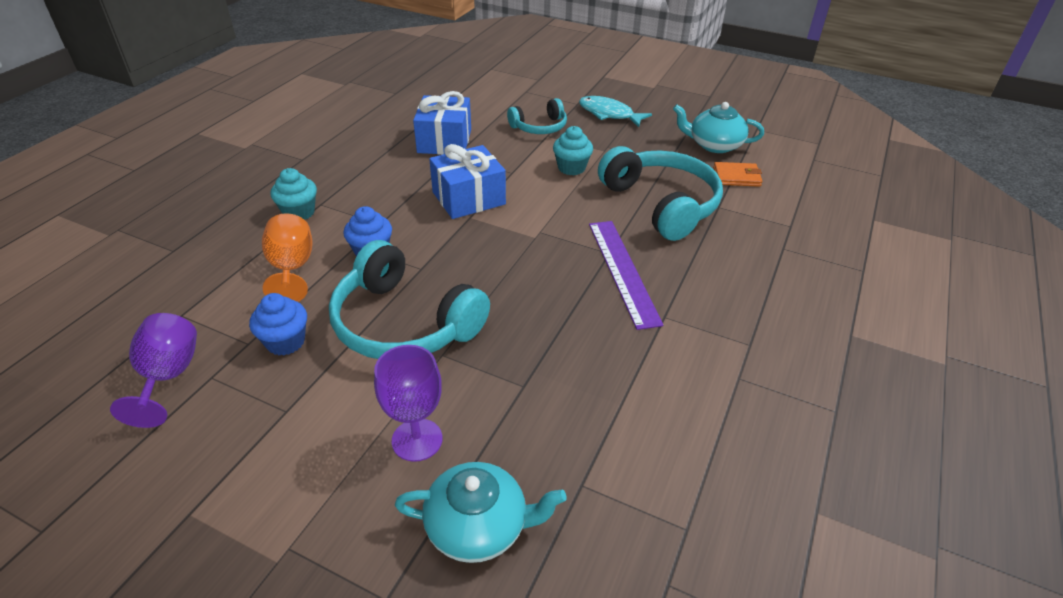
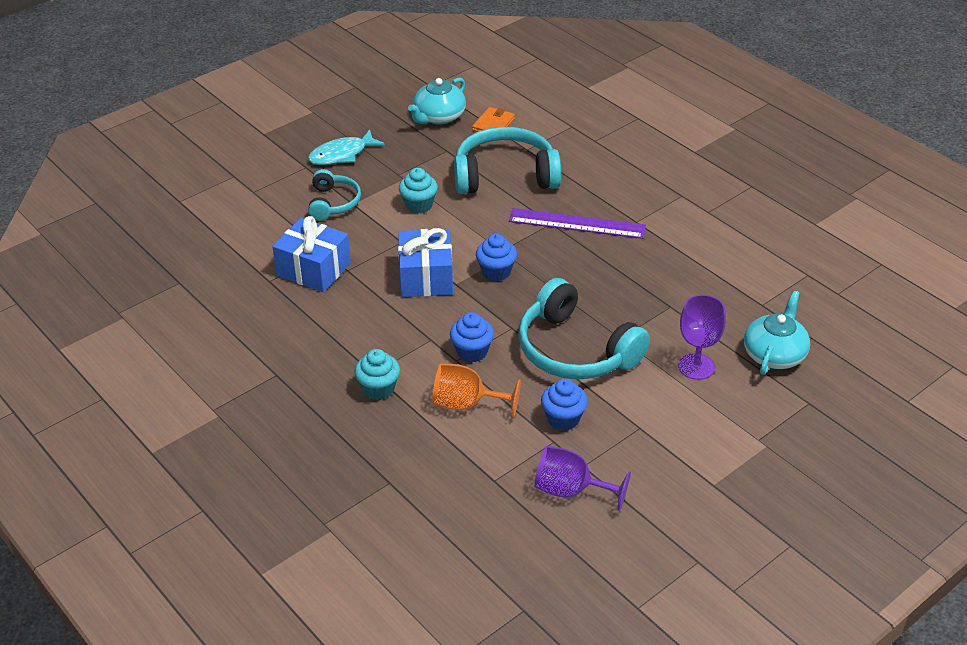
camera: 65 degrees left, 0 degrees up
(404, 323) = (575, 350): turquoise headphones -> turquoise headphones turned 75 degrees clockwise
(503, 237) = (496, 272): none -> blue cupcake

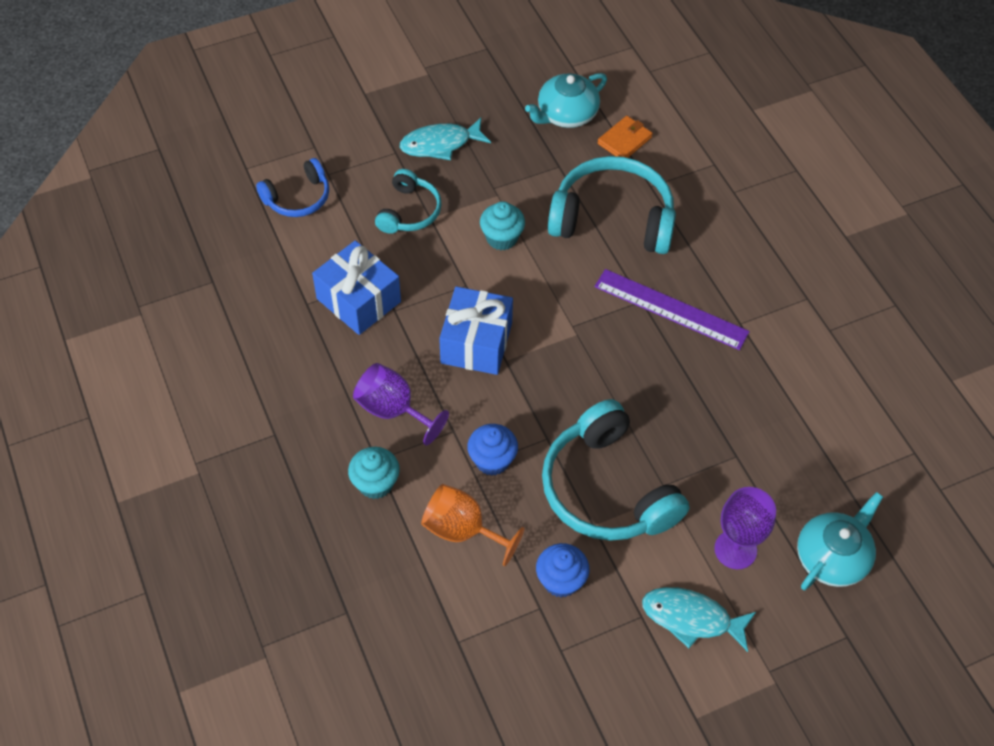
camera: 15 degrees right, 15 degrees up
(233, 212) = (298, 198): none -> blue headphones
(496, 272) = (556, 355): blue cupcake -> none
(571, 490) = (536, 680): purple goblet -> purple goblet (393, 410)
(680, 419) = (691, 618): none -> turquoise fish

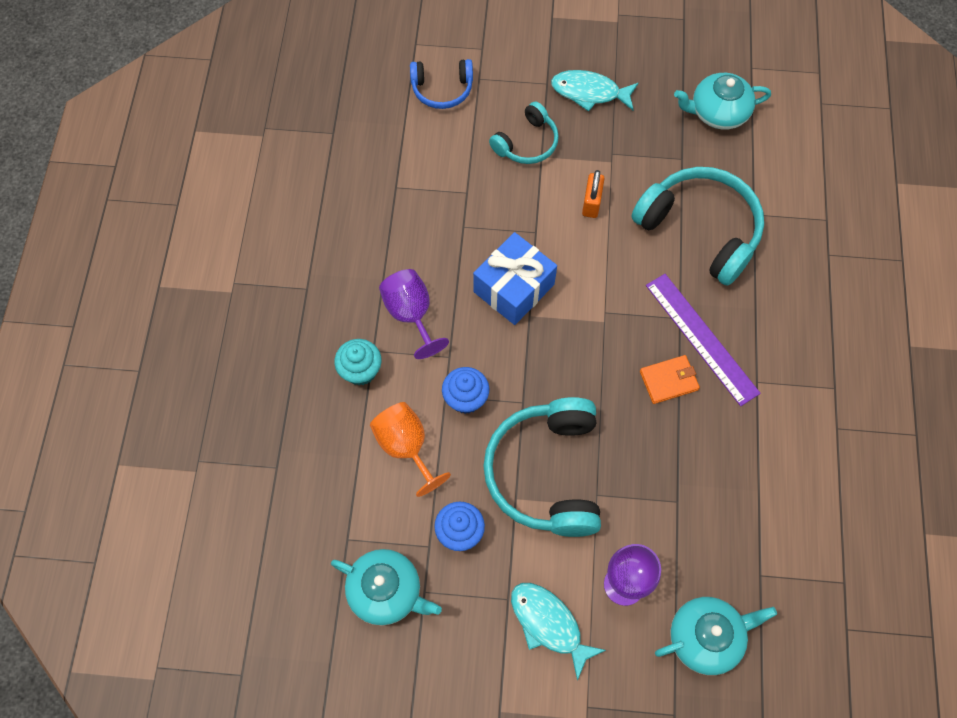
camera: 30 degrees right, 10 degrees up
(359, 300) = (439, 204): blue gift -> none
(502, 238) = (591, 203): turquoise cupcake -> orange padlock
(525, 669) = (386, 591): none -> turquoise teapot
(624, 140) = (756, 160): orange wallet -> orange wallet (668, 380)

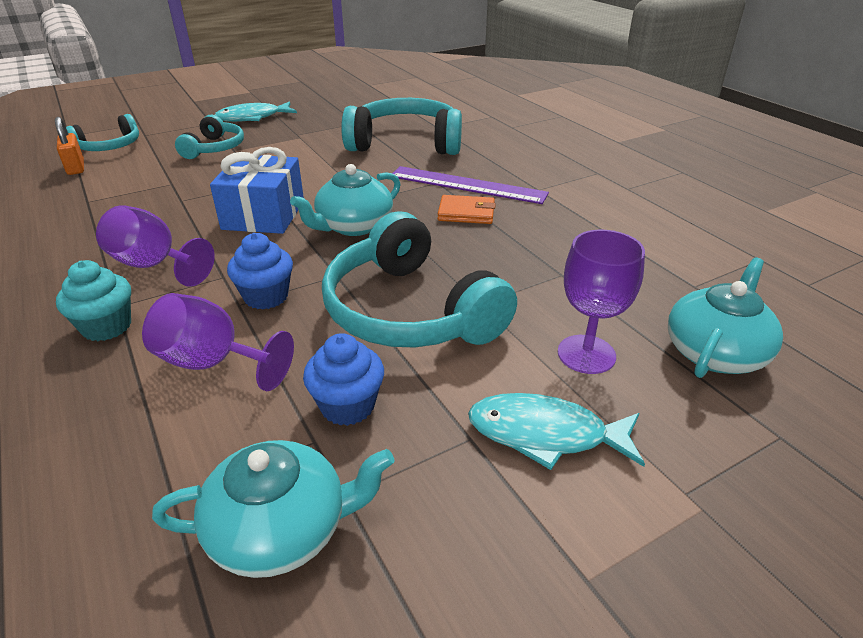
camera: 35 degrees left, 30 degrees down
(406, 447) = (213, 363): orange goblet -> purple goblet
(442, 89) = (109, 146): blue headphones -> turquoise headphones
(591, 203) = (300, 157): orange padlock -> orange padlock (76, 168)
(668, 380) = (466, 213): orange wallet -> orange wallet turned 60 degrees clockwise
(718, 112) = (363, 102): turquoise teapot -> turquoise teapot (353, 226)

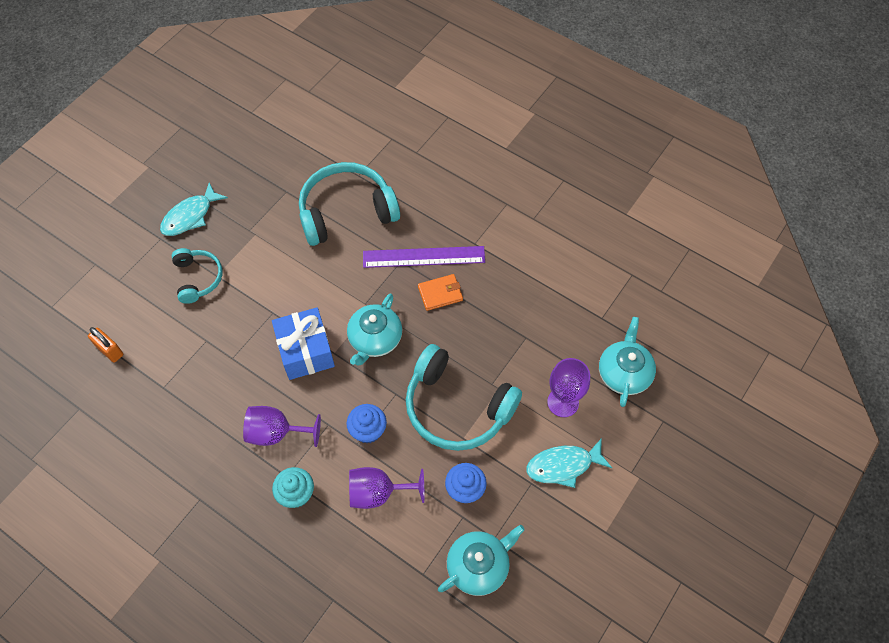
camera: 25 degrees left, 25 degrees up
(109, 146) = (106, 310): turquoise headphones -> none

